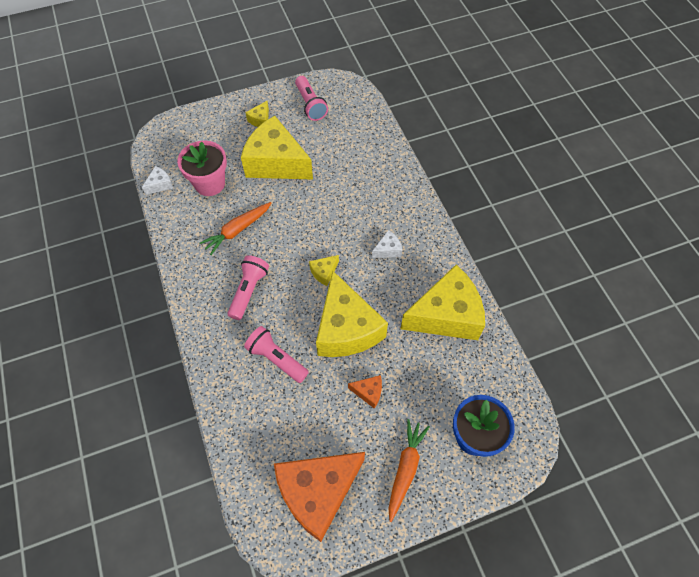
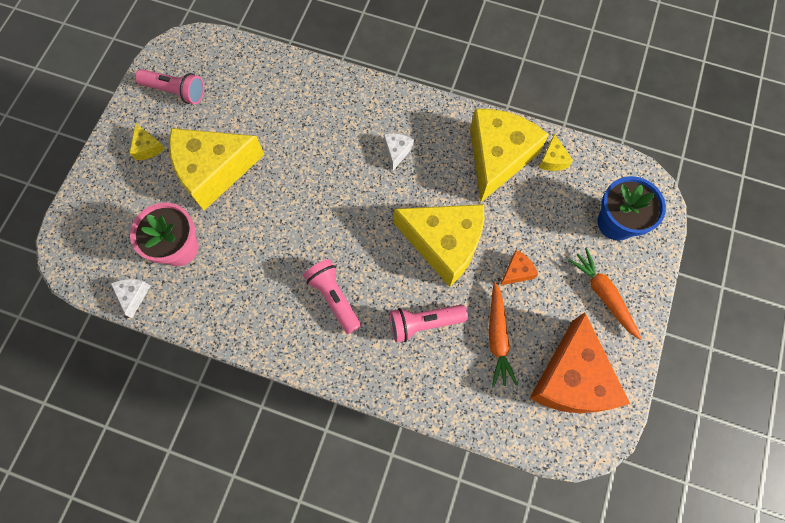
camera: 50 degrees left, 10 degrees up
(237, 230) = (258, 261): orange carrot -> orange carrot (497, 337)
(324, 272) = (372, 220): yellow cheese -> yellow cheese (552, 160)

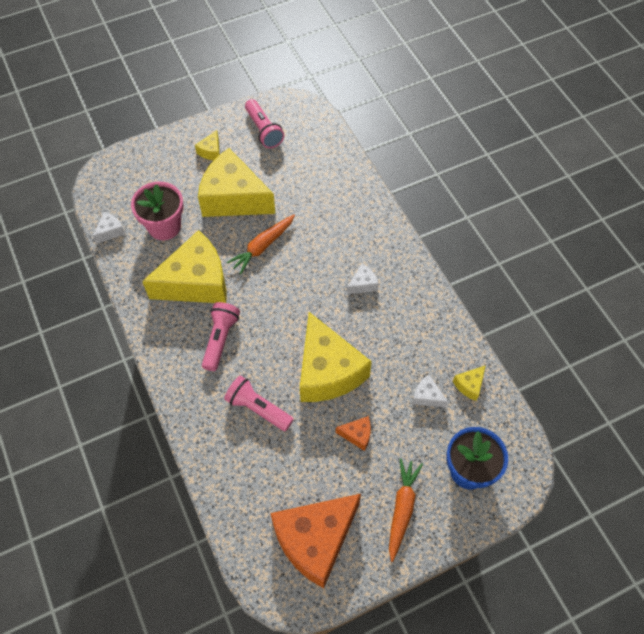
camera: 45 degrees right, 10 degrees down
(497, 337) = (296, 464): orange carrot -> orange carrot (262, 246)
(498, 158) = (430, 349): yellow cheese -> yellow cheese (196, 282)
(533, 195) = (427, 396): none -> white cheese

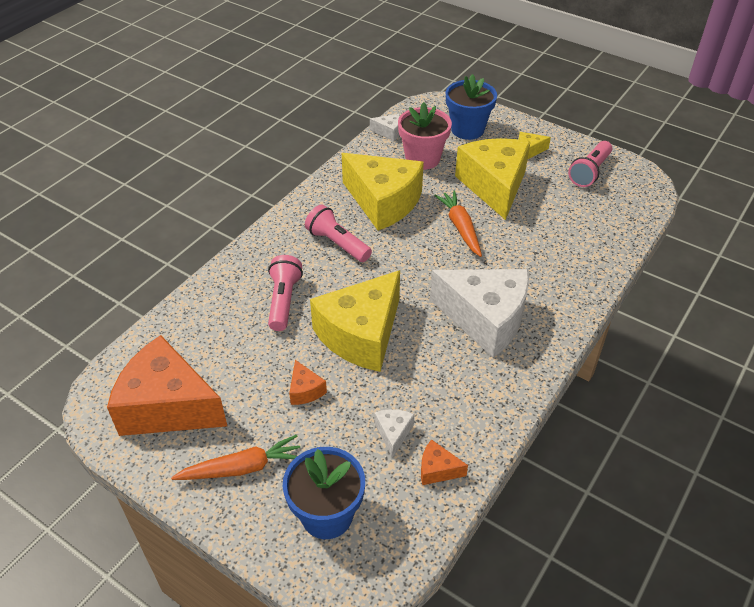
camera: 60 degrees right, 15 degrees down
(153, 175) = (467, 129): none -> blue flower pot
(220, 339) = (337, 243): pink flashlight -> pink flashlight turned 120 degrees counterclockwise
(262, 246) = (460, 227): orange carrot -> orange carrot turned 60 degrees clockwise
(363, 284) = (485, 319): white cheese -> white cheese, size x2.45
(469, 385) = (437, 470): yellow cheese -> orange cheese

